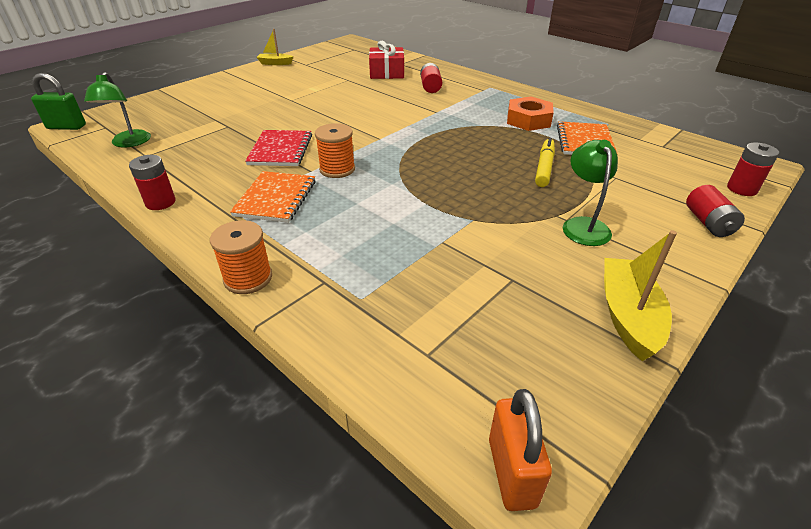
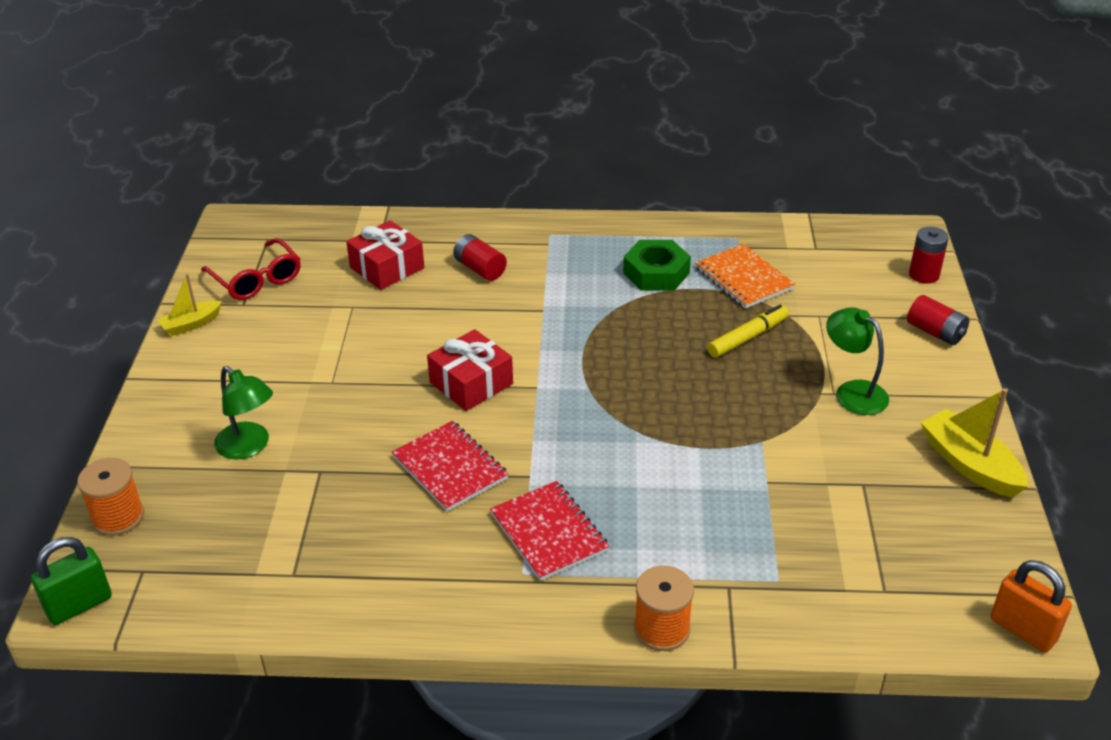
camera: 40 degrees left, 0 degrees up
(129, 143) = (232, 572): green lamp -> green lamp (249, 447)
(160, 202) = (433, 617): red battery -> none
(276, 198) = (549, 532): orange notebook -> red notebook
(325, 59) = (256, 279): none -> red glasses
(337, 169) = (554, 457): orange spool -> orange spool (118, 517)
(350, 124) = (471, 383): none -> red gift
(528, 120) = (656, 273): orange nut -> green nut
(544, 168) = (748, 337): yellow marker -> yellow marker turned 75 degrees clockwise

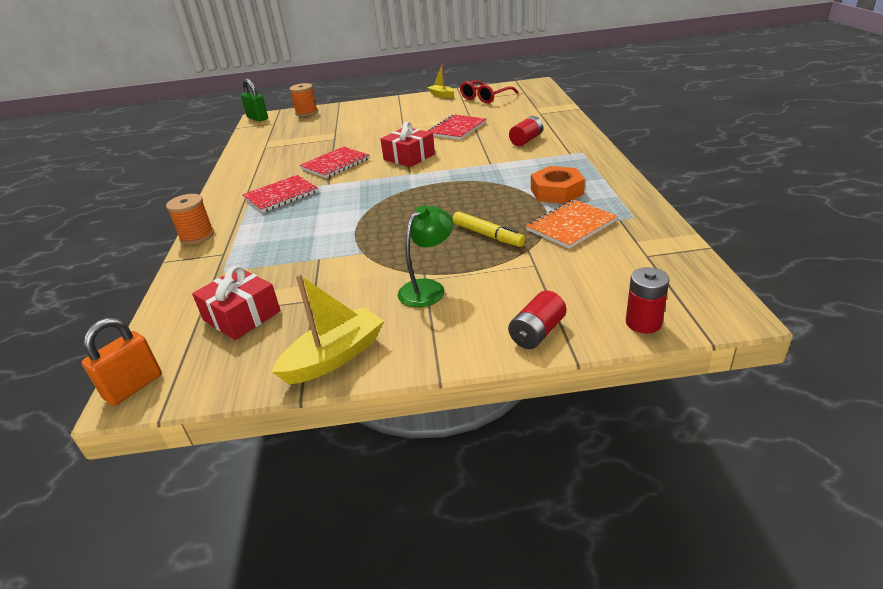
camera: 85 degrees right, 5 degrees down
(249, 447) = (351, 123): green lamp -> none
(385, 325) = (457, 129): none -> red notebook
(387, 268) = (513, 119): red gift -> red gift (242, 315)
(656, 273) = (556, 191): green nut -> orange nut

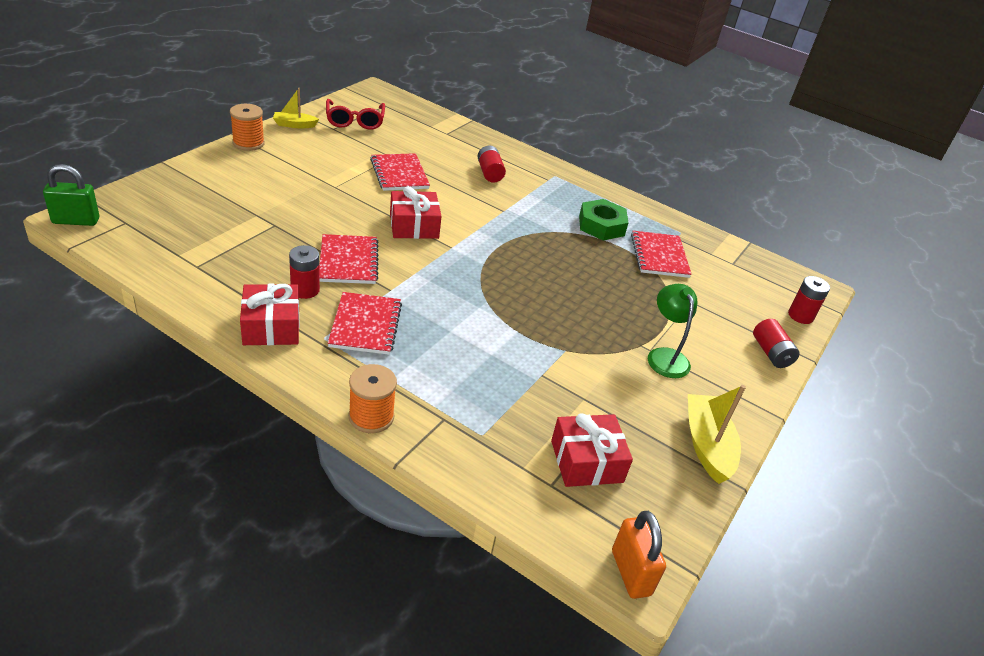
camera: 60 degrees left, 5 degrees up
(241, 181) = (271, 326): none -> red gift
(287, 170) = (305, 290): none -> red battery
(306, 113) = (145, 192): orange spool -> orange spool (248, 143)
(488, 235) = (624, 289): yellow marker -> none
(556, 191) = (601, 225): orange nut -> green nut
(571, 225) = (659, 256): orange notebook -> red notebook

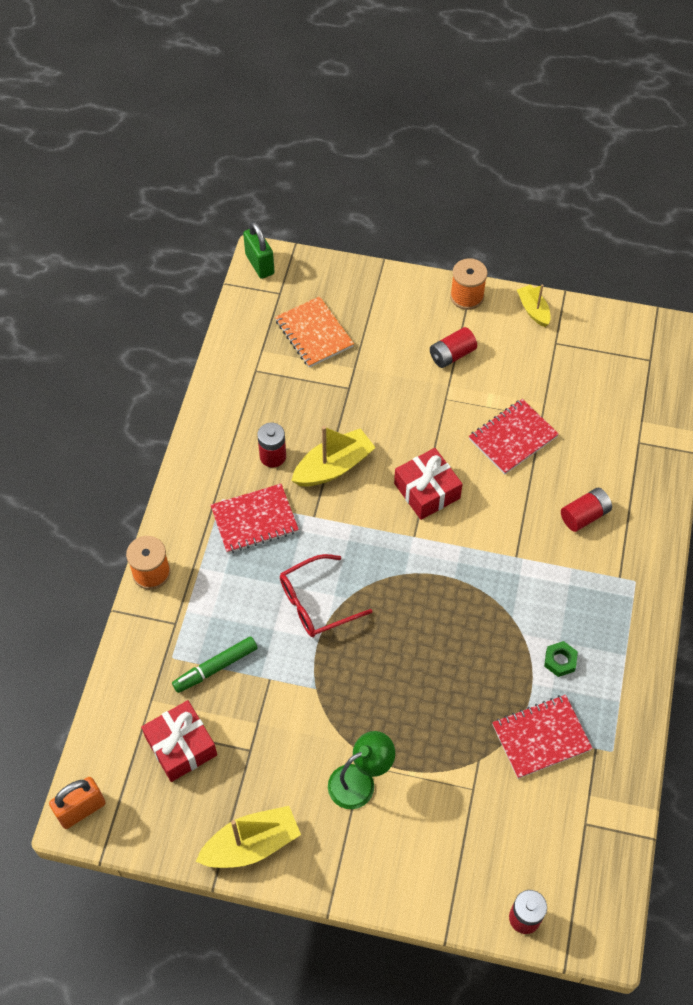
camera: 75 degrees right, 20 degrees up
(195, 221) = (314, 333): none -> orange notebook
(271, 326) = (213, 458): red gift -> none
(348, 261) = (333, 467): red notebook -> yellow boat
(355, 121) = (589, 352): red glasses -> red glasses (316, 603)
(511, 406) = (215, 667): none -> green marker
(601, 225) = (560, 661): green nut -> green nut, size x0.55
(771, 353) = (430, 890): red battery -> red battery (452, 355)

